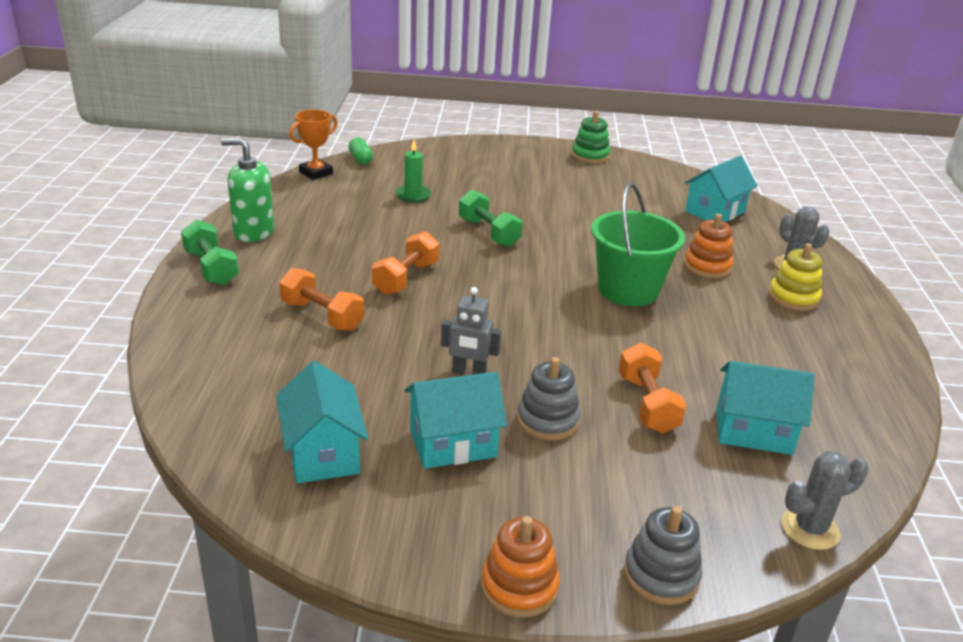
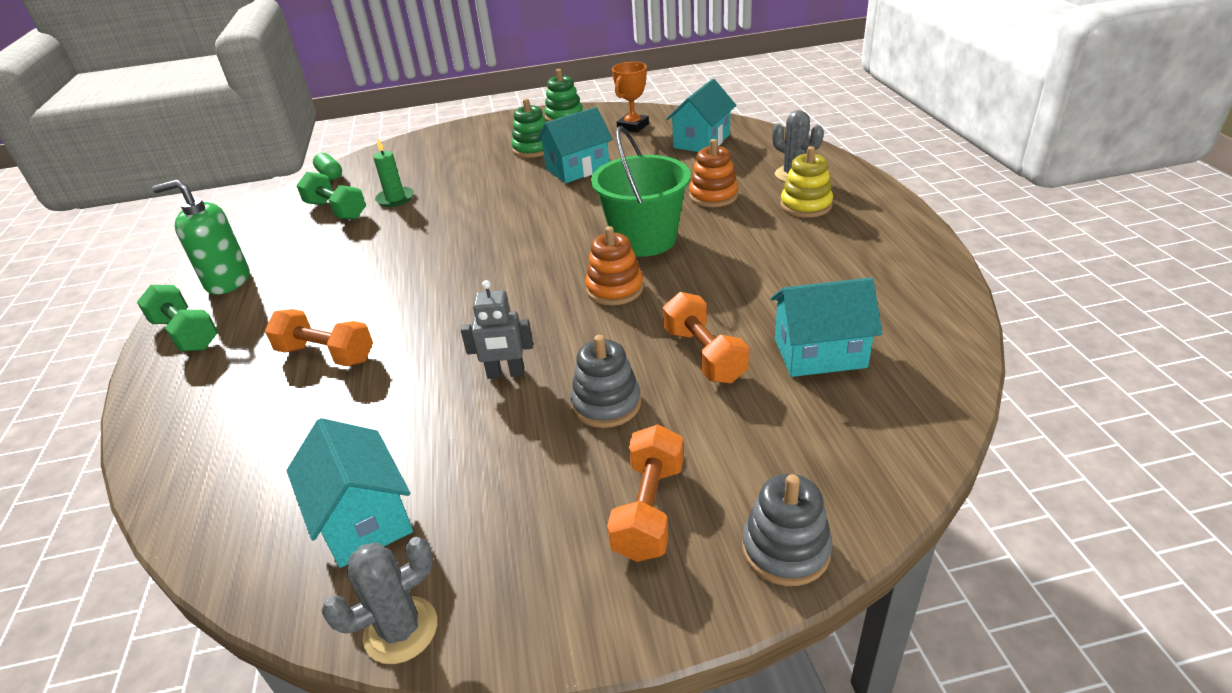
camera: 10 degrees left, 5 degrees up
(316, 173) = (285, 200): orange trophy -> orange trophy (633, 126)
(406, 278) = (410, 288): orange dumbbell -> orange dumbbell (649, 509)
(453, 443) = (510, 461): turquoise house -> turquoise house (577, 169)
(488, 233) = (485, 217): green dumbbell -> green dumbbell (336, 211)
(519, 586) = (635, 616): orange stacking toy -> orange stacking toy (615, 289)
(551, 180) = (533, 149): none -> green stacking toy
(810, 529) = (916, 444): grey cactus -> grey cactus (401, 630)

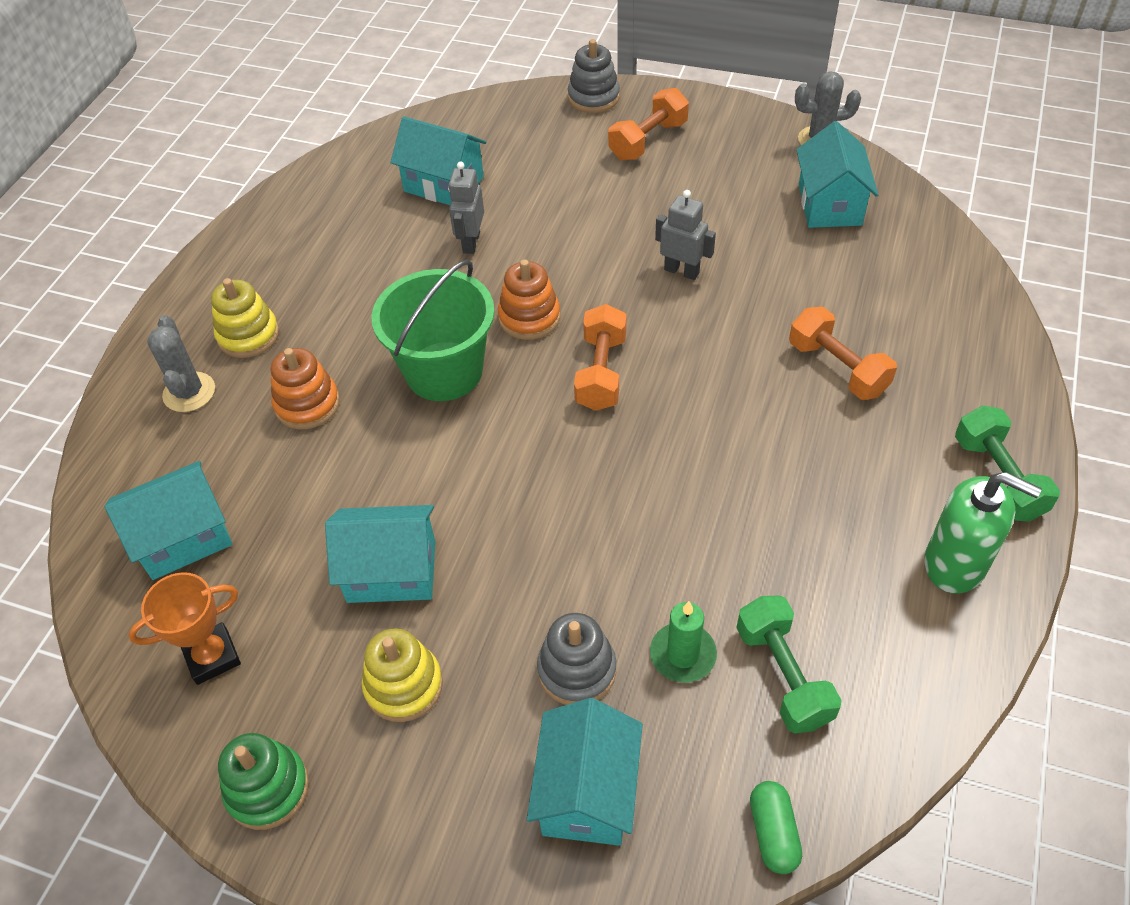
camera: 150 degrees left, 15 degrees up
(423, 157) = (587, 792): none -> turquoise house
(533, 149) = (403, 685): green stacking toy -> yellow stacking toy
(606, 404) = (623, 212): grey stacking toy -> grey stacking toy (577, 670)
(704, 355) = (521, 218): orange dumbbell -> orange dumbbell (601, 372)
(726, 317) = (471, 242): none -> grey robot

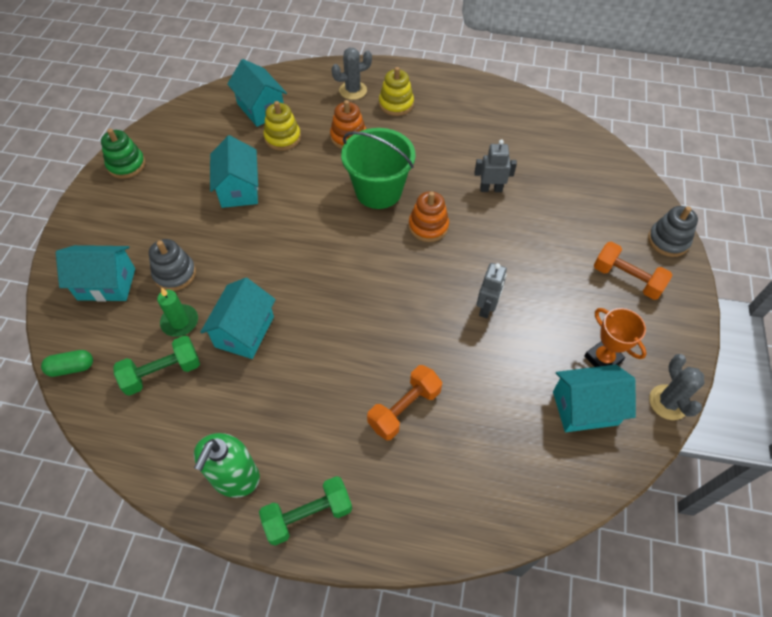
camera: 80 degrees right, 5 degrees up
(212, 656) = (194, 133): orange trophy -> orange trophy (603, 359)
(403, 685) = (173, 204): yellow stacking toy -> yellow stacking toy (282, 138)
(443, 184) = (544, 168): turquoise house -> turquoise house (244, 331)
(601, 372) = (385, 268): orange dumbbell -> none

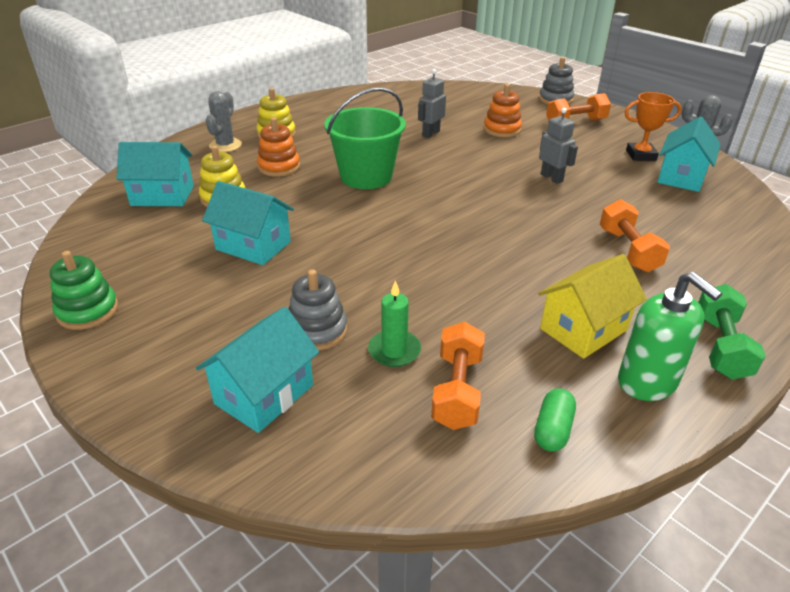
camera: 55 degrees left, 20 degrees down
(71, 368) = (372, 478): green capsule -> green capsule (552, 429)
(162, 372) = (457, 390): green dumbbell -> orange dumbbell
(244, 331) = (455, 308): turquoise house -> none
(271, 417) = (583, 329): none -> yellow house
(428, 226) = (437, 170): orange stacking toy -> orange stacking toy (502, 129)

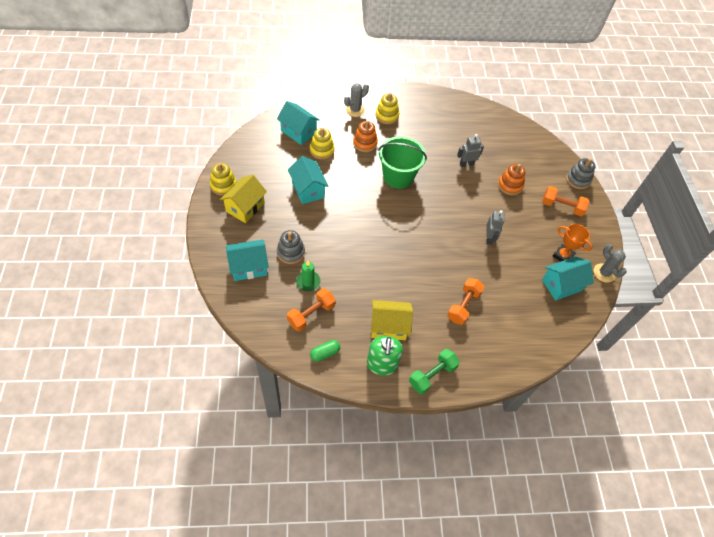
camera: 35 degrees right, 20 degrees up
(88, 311) = (223, 185): green stacking toy -> yellow stacking toy
(163, 318) = (245, 207): none -> yellow house

